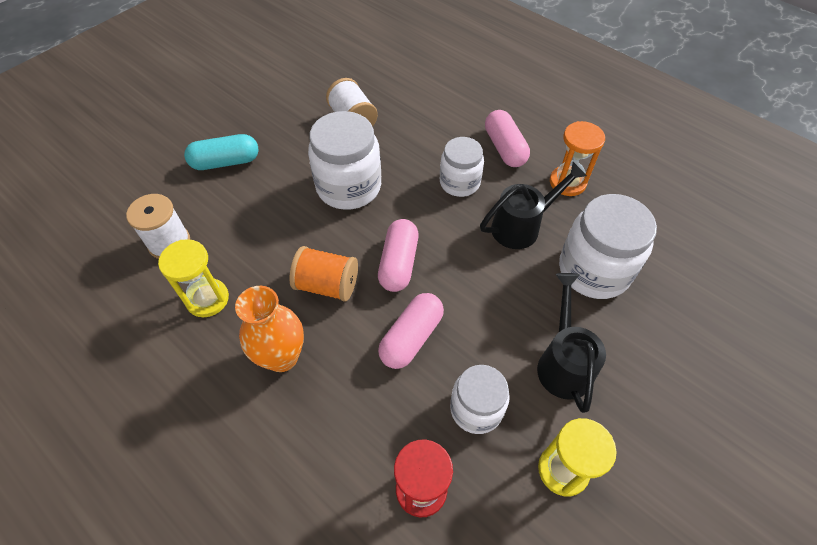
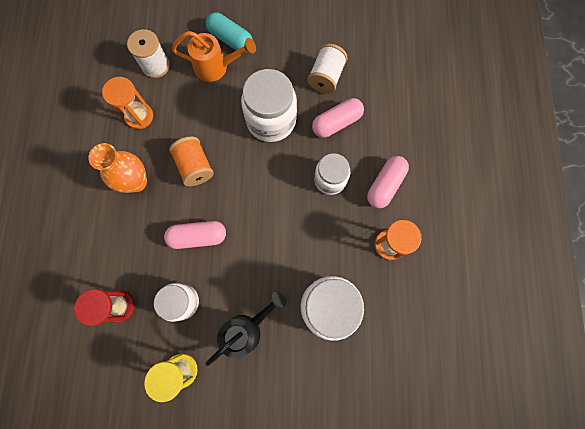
camera: 50 degrees right, 20 degrees up
(207, 299) = (139, 116): yellow hourglass -> orange hourglass
(239, 193) = (216, 67): none -> orange watering can
(398, 263) = (240, 192): pink capsule -> pink capsule (336, 123)
(521, 226) = (326, 241): black watering can -> none

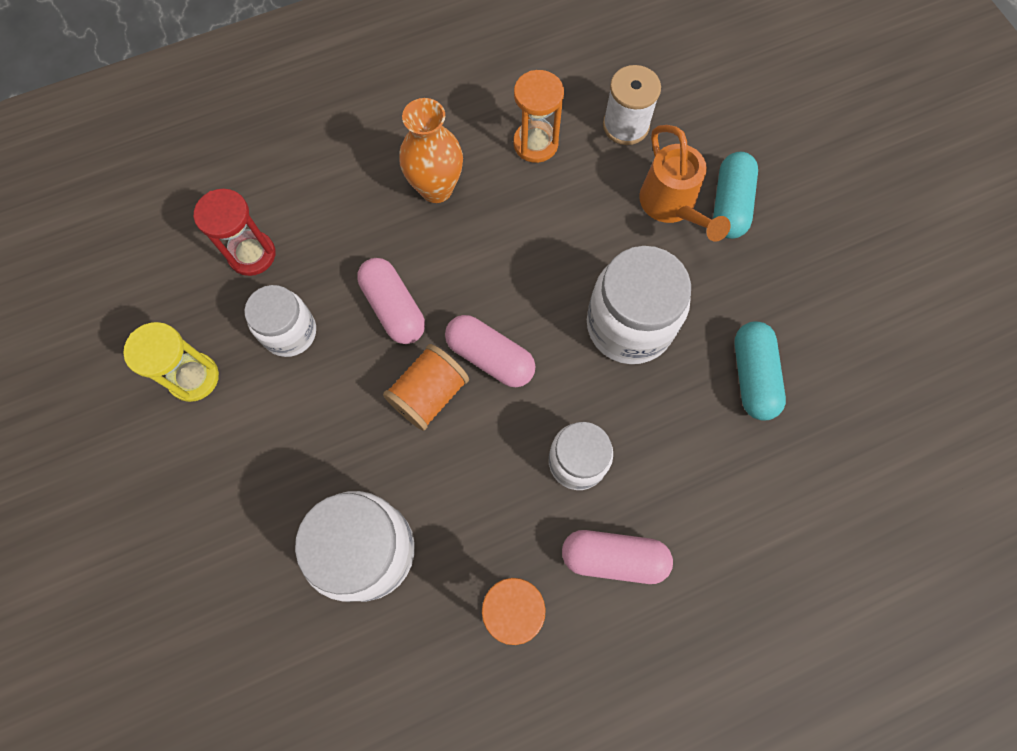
camera: 65 degrees right, 5 degrees down
(195, 166) = (497, 253): orange spool -> orange spool (429, 394)
(246, 330) = (284, 441): black watering can -> none
(326, 77) = (752, 376): white spool -> turquoise capsule
(336, 123) = (681, 429): pink capsule -> pink capsule (490, 357)

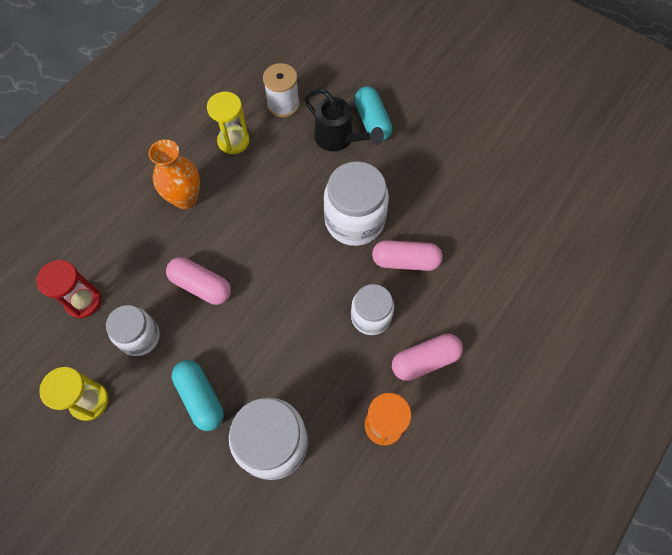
camera: 30 degrees left, 5 degrees down
(429, 394) = (256, 326): orange spool -> none
(490, 357) = (281, 283): pink capsule -> pink capsule (405, 261)
(535, 144) = (233, 141): orange hourglass -> yellow hourglass
(671, 206) = (338, 139): orange watering can -> black watering can
(752, 376) = (442, 213): turquoise capsule -> turquoise capsule (200, 397)

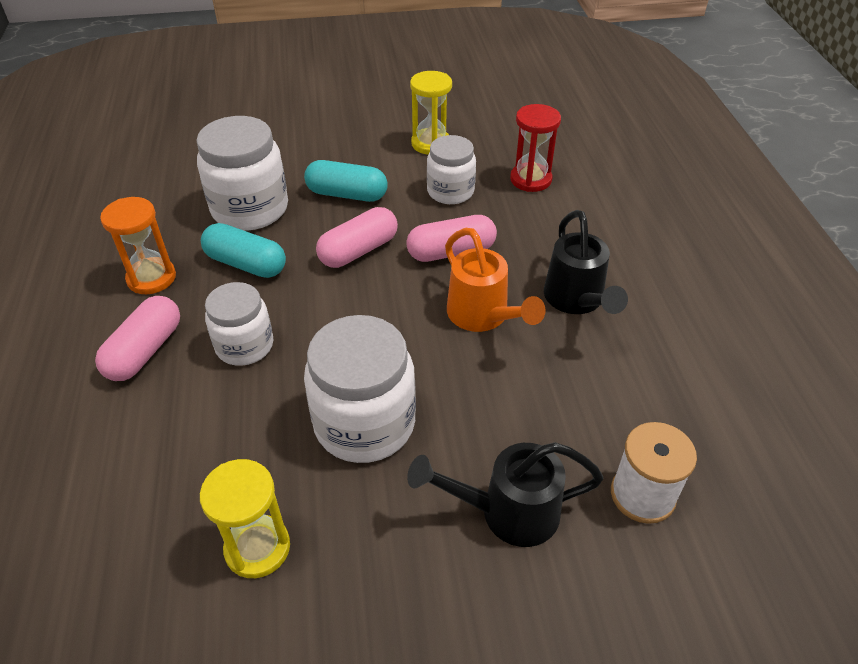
camera: 135 degrees right, 20 degrees down
(185, 198) = (576, 300): orange vase -> black watering can
(233, 141) = (624, 393): yellow hourglass -> yellow hourglass (257, 548)
(239, 229) = (482, 316): none -> orange watering can
(372, 121) = (494, 587): turquoise capsule -> turquoise capsule (246, 264)
(405, 261) = (253, 428): pink capsule -> pink capsule (358, 251)

